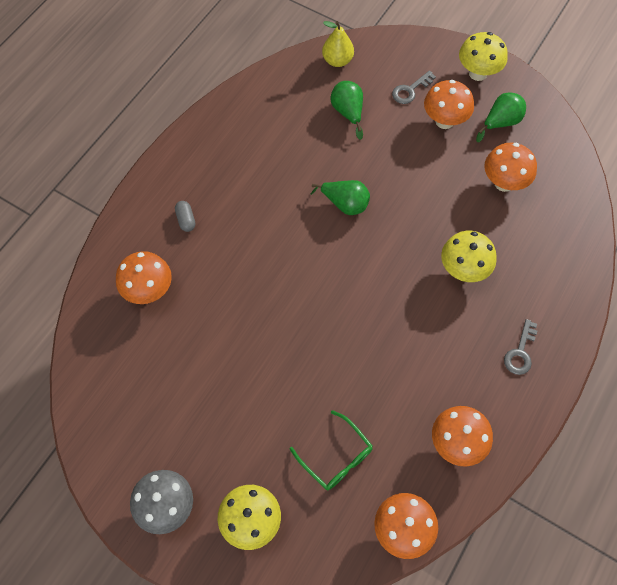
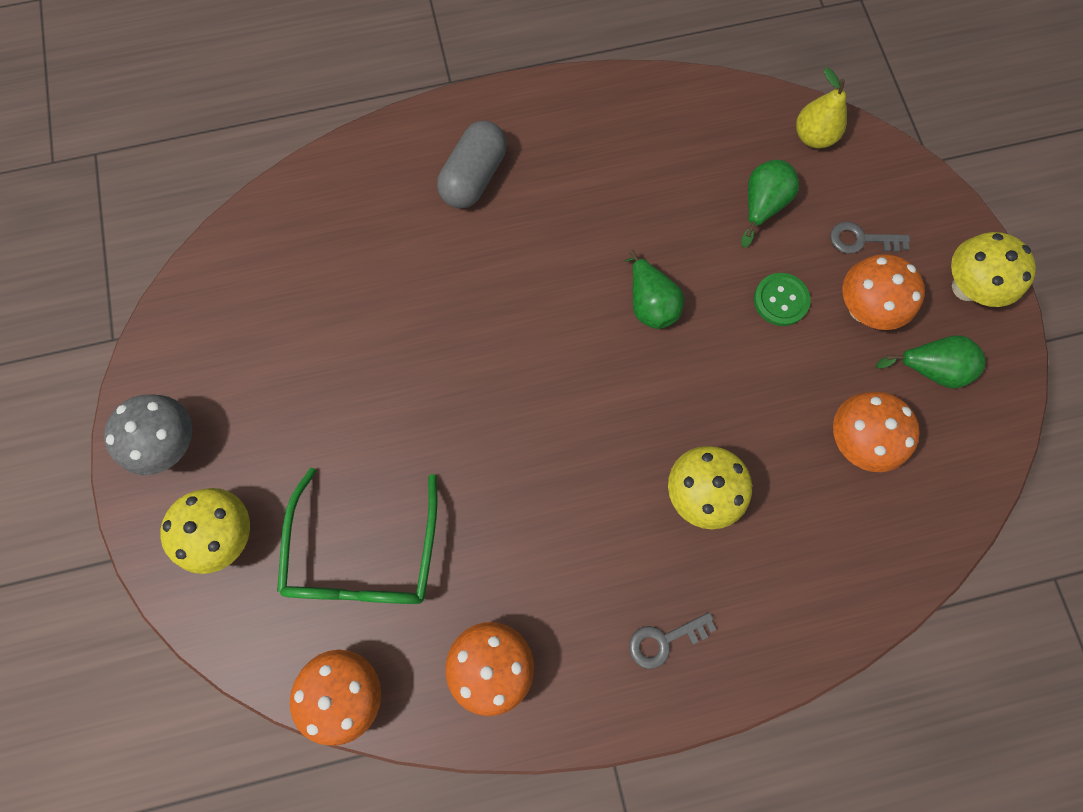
camera: 45 degrees right, 10 degrees up
(149, 291) = (367, 218): orange mushroom -> none
(186, 220) = (474, 177): grey capsule -> grey capsule, size x2.03
(336, 457) = (364, 553): green glasses -> green glasses, size x1.61
(404, 149) = (780, 300): none -> green button

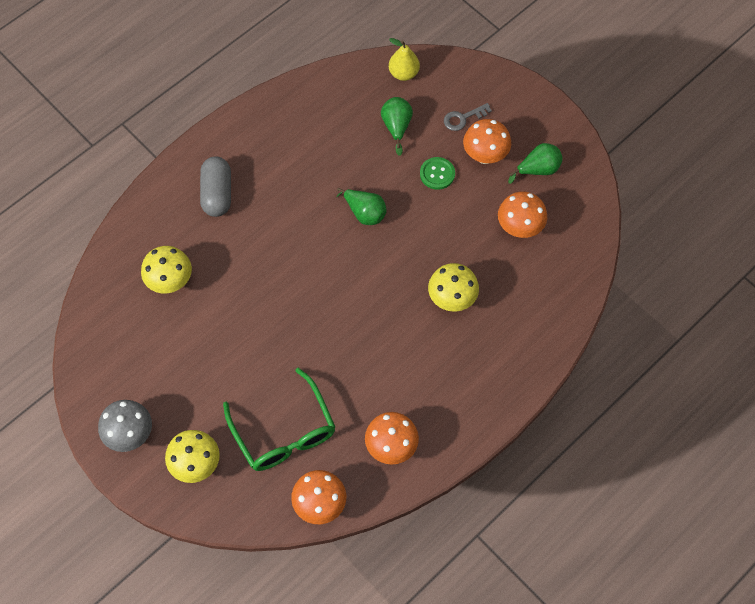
camera: 30 degrees left, 10 degrees down
(664, 640) = (476, 384): grey key -> none
(966, 287) = (534, 116): yellow mushroom -> yellow mushroom (170, 282)

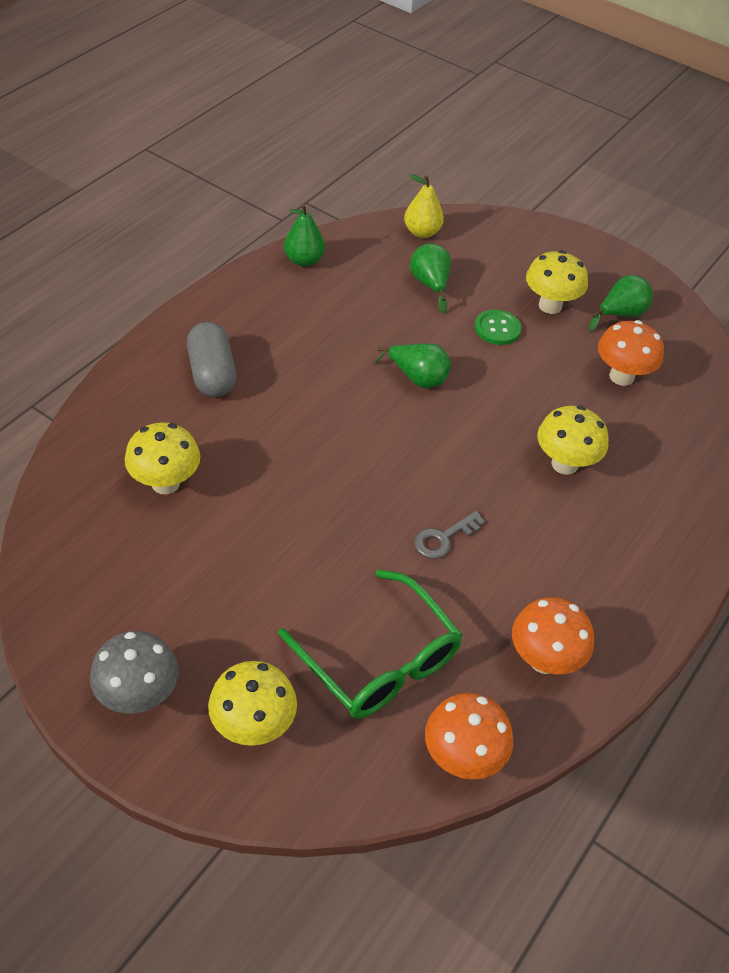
camera: 15 degrees left, 15 degrees down
(305, 94) = (304, 260): none -> green pear
(463, 118) = (509, 271): grey key -> grey key (443, 538)
(485, 156) = (550, 305): orange mushroom -> yellow mushroom

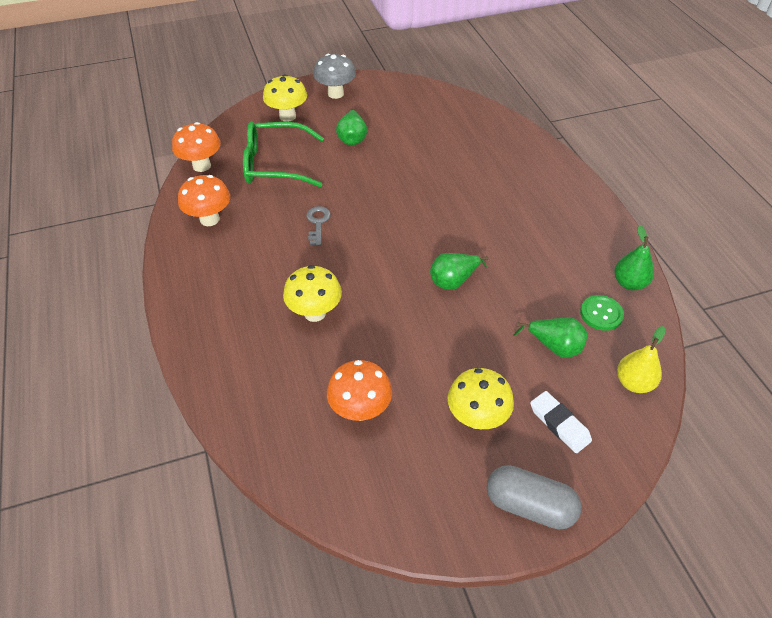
camera: 130 degrees right, 0 degrees up
(165, 483) = (452, 140): yellow mushroom -> none
(212, 374) = (528, 188): grey capsule -> grey capsule (529, 505)
(497, 329) = (473, 360): green button -> green button (601, 314)
(505, 260) = (559, 424): none -> white eraser
(620, 314) = (430, 468): green pear -> green pear (352, 138)

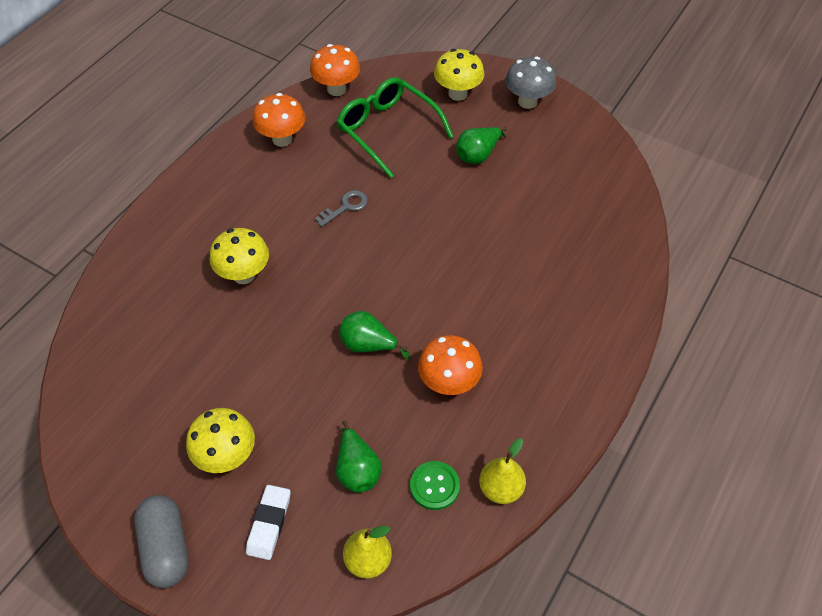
camera: 50 degrees right, 5 degrees up
(360, 410) = (171, 371): orange mushroom -> orange mushroom (449, 383)
(629, 283) = (501, 489): green pear -> yellow pear

